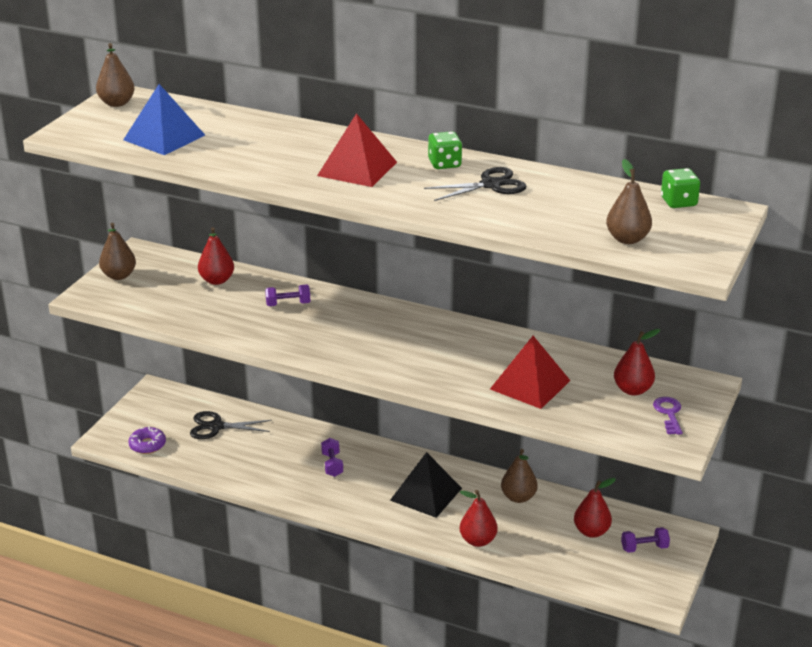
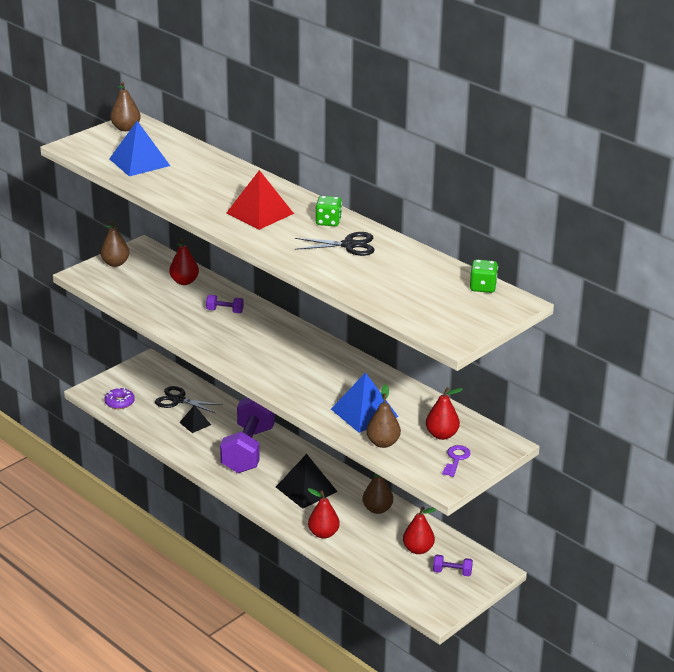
camera: 20 degrees right, 0 degrees up
(252, 449) = (195, 423): none -> black pyramid
(332, 465) = (248, 450): purple dumbbell -> purple dumbbell, size x2.50
(530, 384) = (364, 412): red pyramid -> blue pyramid
(627, 239) = (415, 308): brown pear -> brown pear (383, 443)

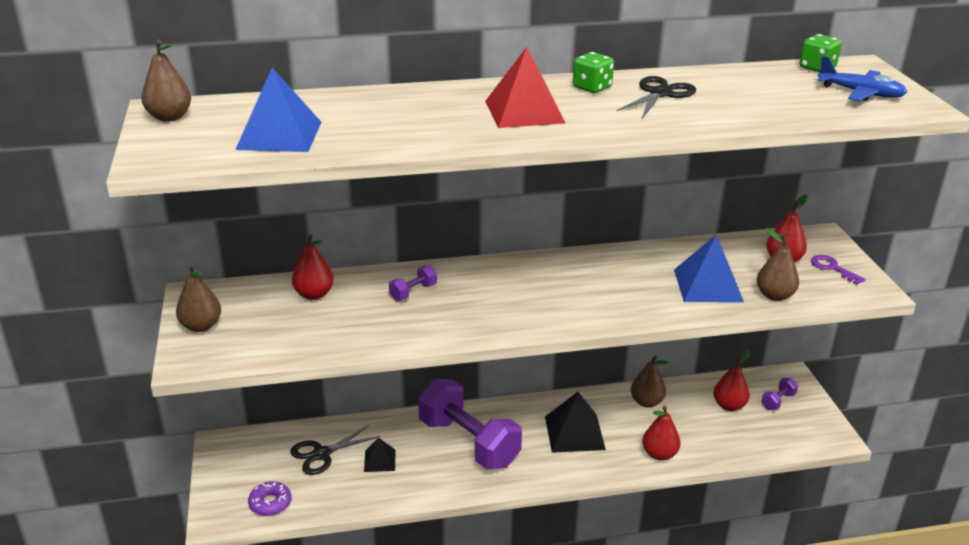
camera: 55 degrees left, 0 degrees up
(450, 312) = (860, 93): none -> blue plane

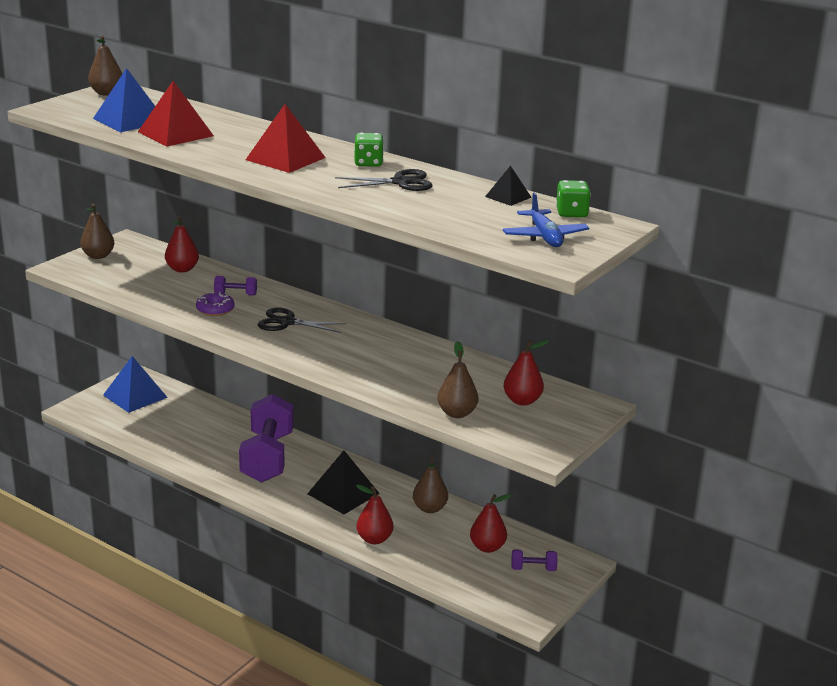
camera: 45 degrees right, 5 degrees down
(270, 503) = (108, 419): purple donut -> purple donut (215, 310)
(322, 454) = (177, 412): black scissors -> black scissors (287, 322)
(364, 130) = (175, 134): none -> red pyramid
(379, 460) = (200, 435): black pyramid -> black pyramid (508, 197)
(708, 285) = (425, 384): blue pyramid -> blue pyramid (135, 396)
(832, 268) = (547, 424): purple key -> none

